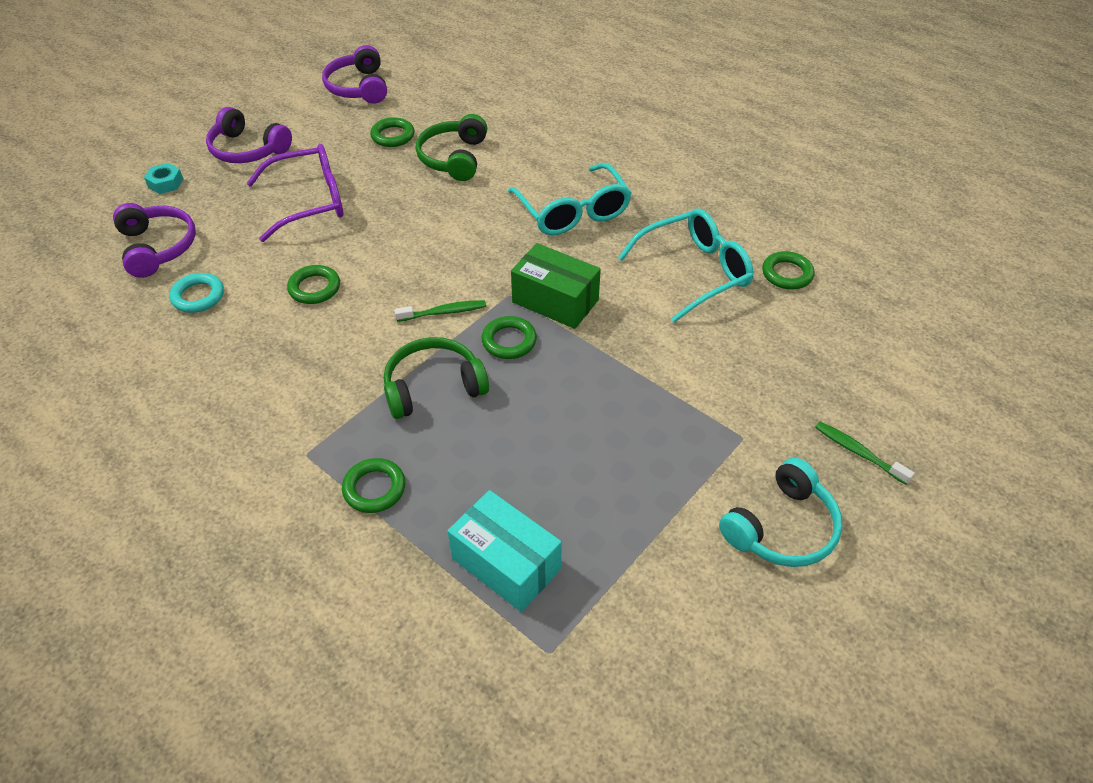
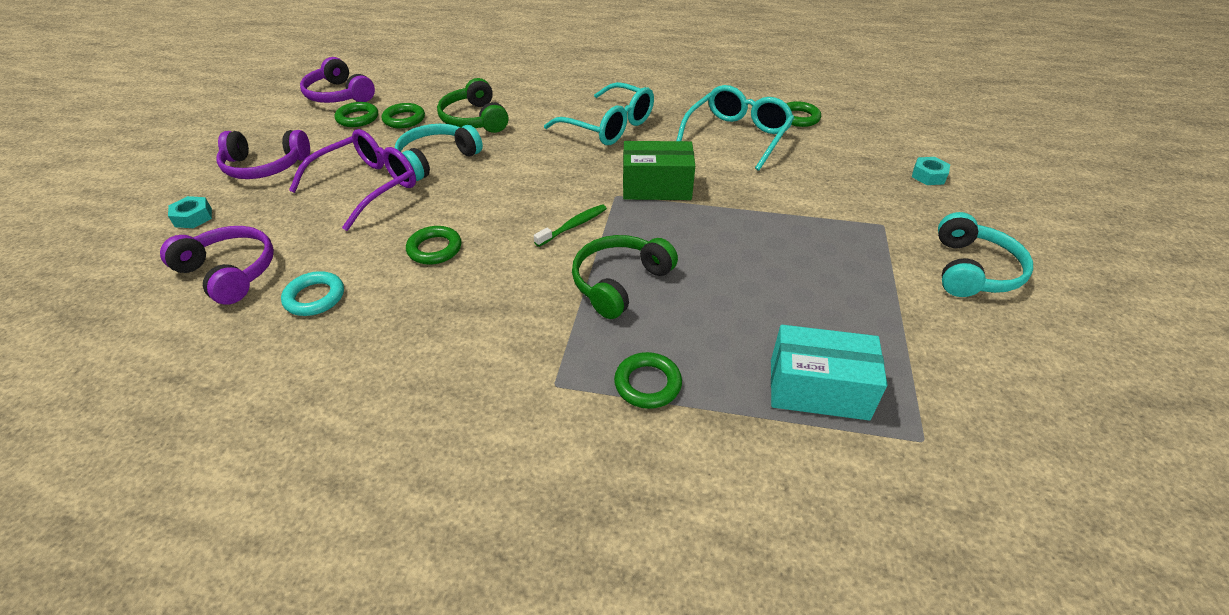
camera: 30 degrees left, 5 degrees down
(386, 193) = (436, 159): none -> turquoise headphones
(509, 341) = (649, 226): green ring -> green ring (357, 118)
(858, 452) = (961, 204): green toothbrush -> none
(859, 404) = (928, 176): none -> turquoise nut

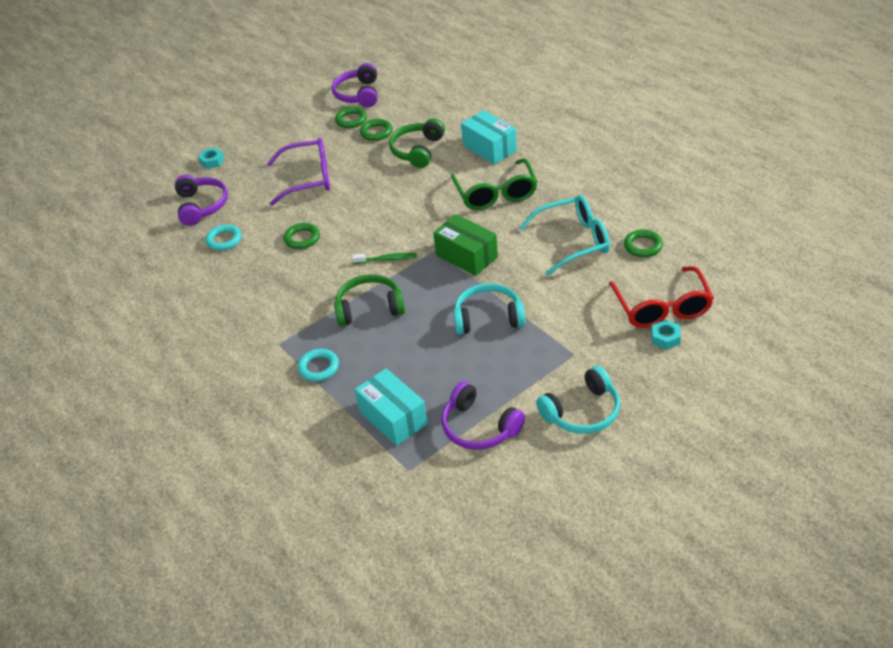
camera: 45 degrees right, 0 degrees up
(265, 166) = (271, 139): purple headphones -> purple headphones (479, 427)
(436, 159) = (363, 174): turquoise headphones -> turquoise headphones (488, 317)
(550, 95) = (489, 148): none -> turquoise box
(608, 126) = (495, 193): turquoise glasses -> green glasses
(647, 384) = (319, 367): green ring -> turquoise ring
(886, 154) = (662, 307): none -> red glasses

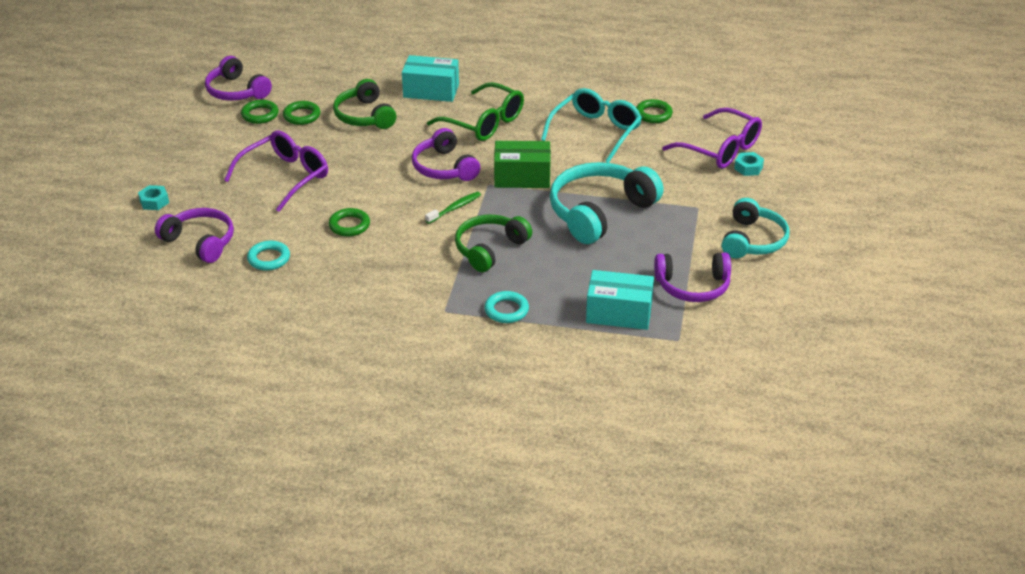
camera: 45 degrees left, 5 degrees down
(420, 220) = (444, 167): none -> purple headphones
(488, 317) = (599, 212): turquoise headphones -> turquoise headphones, size x1.51
(662, 307) = (720, 149): red glasses -> purple glasses

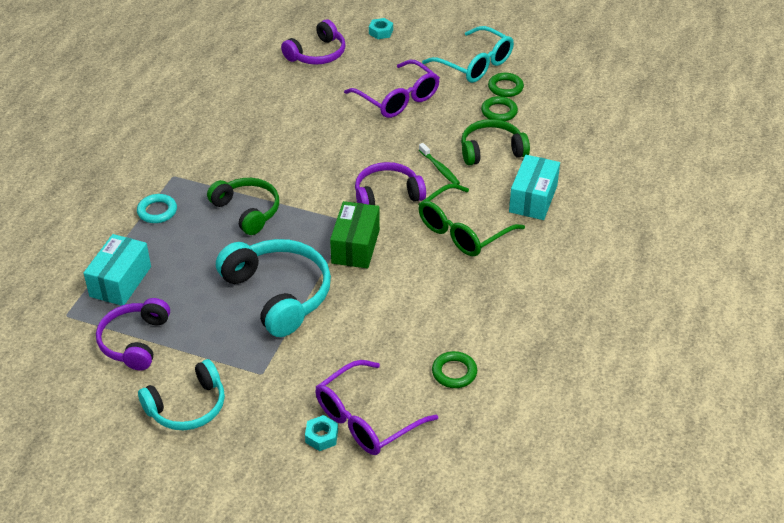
camera: 100 degrees right, 5 degrees up
(236, 91) = (550, 75): purple headphones -> none
(269, 258) = (282, 87): turquoise ring -> none
(349, 225) = (313, 131): green ring -> none
(455, 208) = (318, 195): green toothbrush -> green toothbrush (440, 169)
(595, 132) = (426, 315): turquoise glasses -> turquoise glasses (474, 64)
(753, 240) = (187, 407): turquoise headphones -> turquoise headphones turned 60 degrees counterclockwise

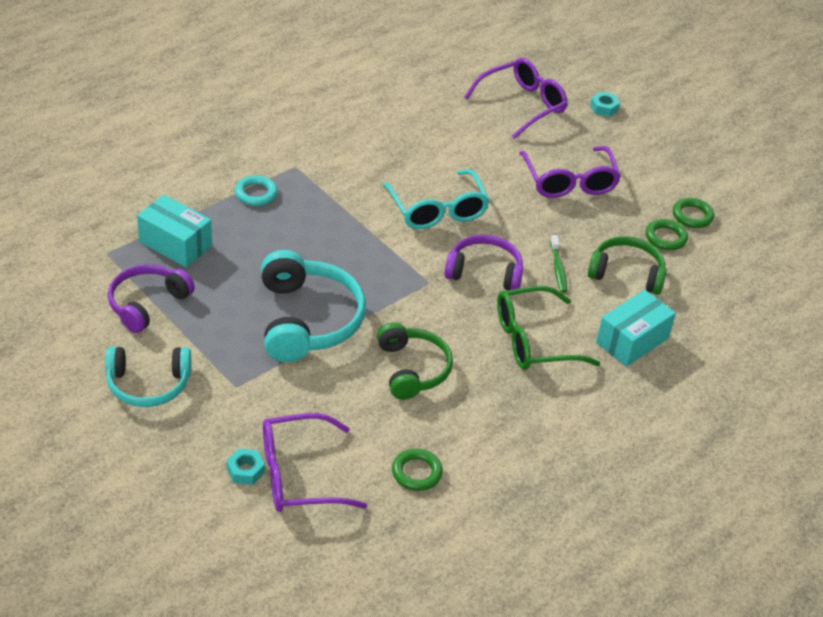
camera: 25 degrees right, 0 degrees up
(120, 281) = (175, 244): turquoise box -> turquoise box turned 75 degrees clockwise
(247, 211) = (338, 229): green headphones -> green headphones (412, 369)
(317, 54) = (522, 105): purple headphones -> purple glasses
(355, 246) = (415, 308): green box -> none
(474, 64) = (678, 179): turquoise glasses -> turquoise glasses (437, 210)

